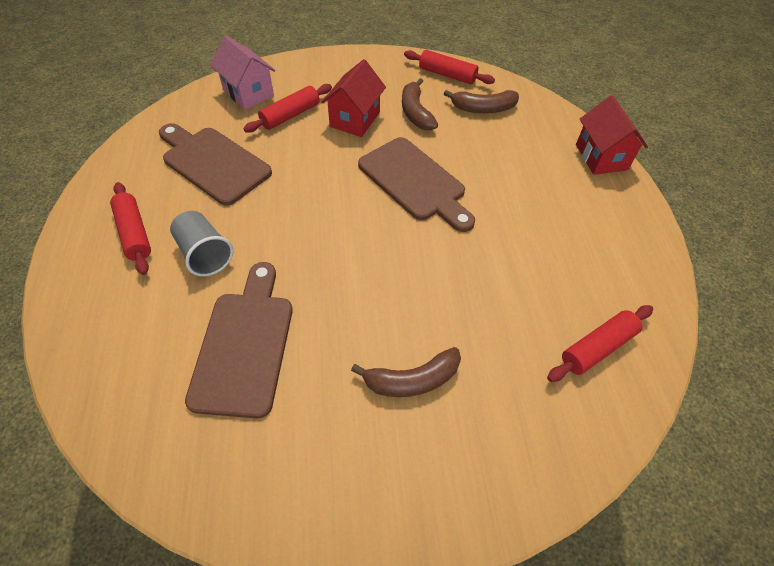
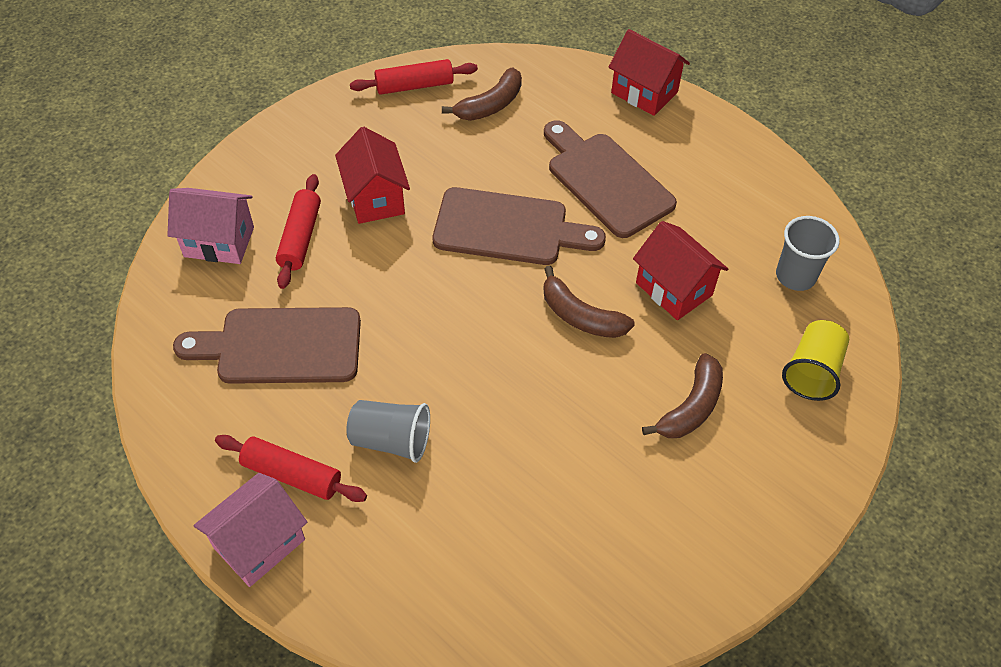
camera: 40 degrees left, 0 degrees up
(74, 257) = (259, 543): none -> pink house
(245, 345) = (528, 487): brown cutting board -> brown cutting board (606, 180)
(415, 112) = (429, 151): brown banana -> brown banana (580, 316)
(487, 291) = (673, 289): none -> red house
(537, 428) = (812, 371): none -> yellow cup
(597, 348) = (795, 276): red rolling pin -> grey cup

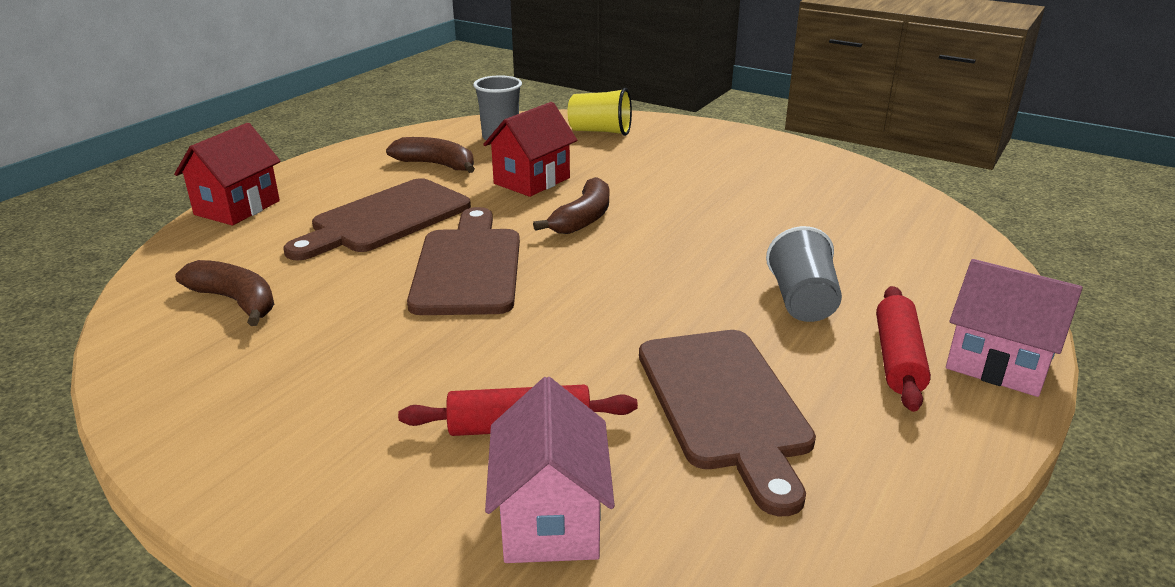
camera: 100 degrees left, 25 degrees down
(375, 198) = (427, 370): red house -> none
(414, 86) = (171, 371): red rolling pin -> none
(691, 407) = (662, 169): brown banana -> brown banana (436, 165)

